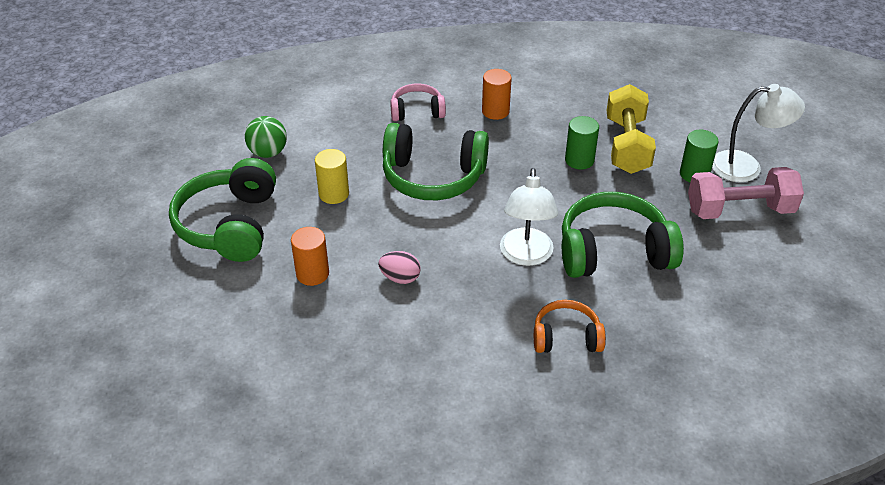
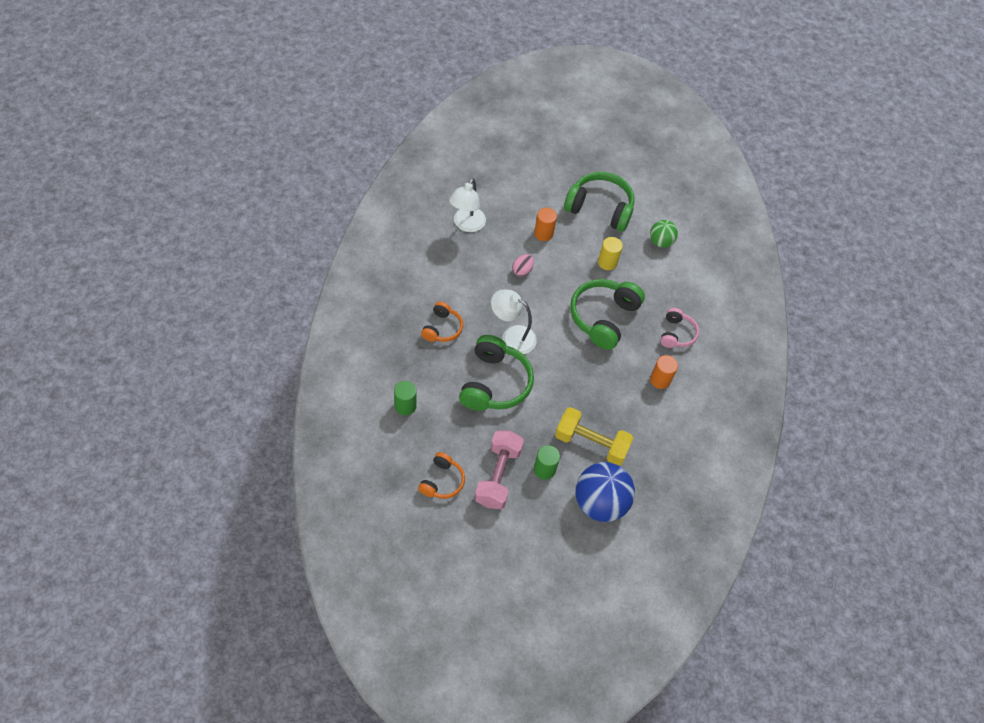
camera: 105 degrees right, 15 degrees up
(579, 160) = (587, 406): green cylinder -> green cylinder (405, 406)
(694, 123) = (600, 502): none -> blue ball
(746, 167) = (538, 508): white lamp -> white lamp (466, 225)
(794, 258) = (442, 481): none -> orange headphones

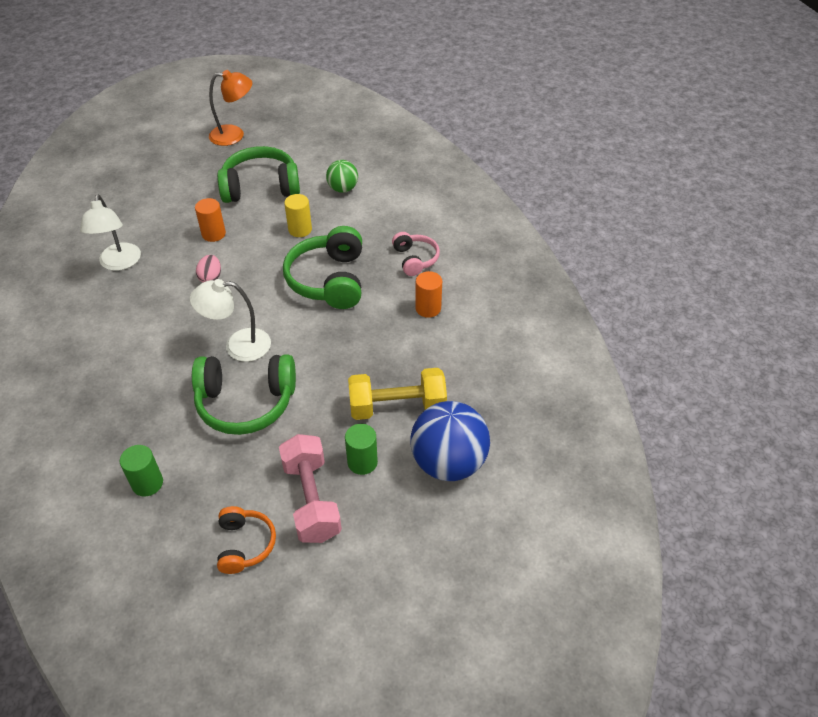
camera: 25 degrees left, 10 degrees down
(442, 328) = (148, 377): orange headphones -> none
(494, 383) = (246, 402): green headphones -> green headphones turned 105 degrees clockwise
(606, 147) = (234, 135): none -> orange lamp

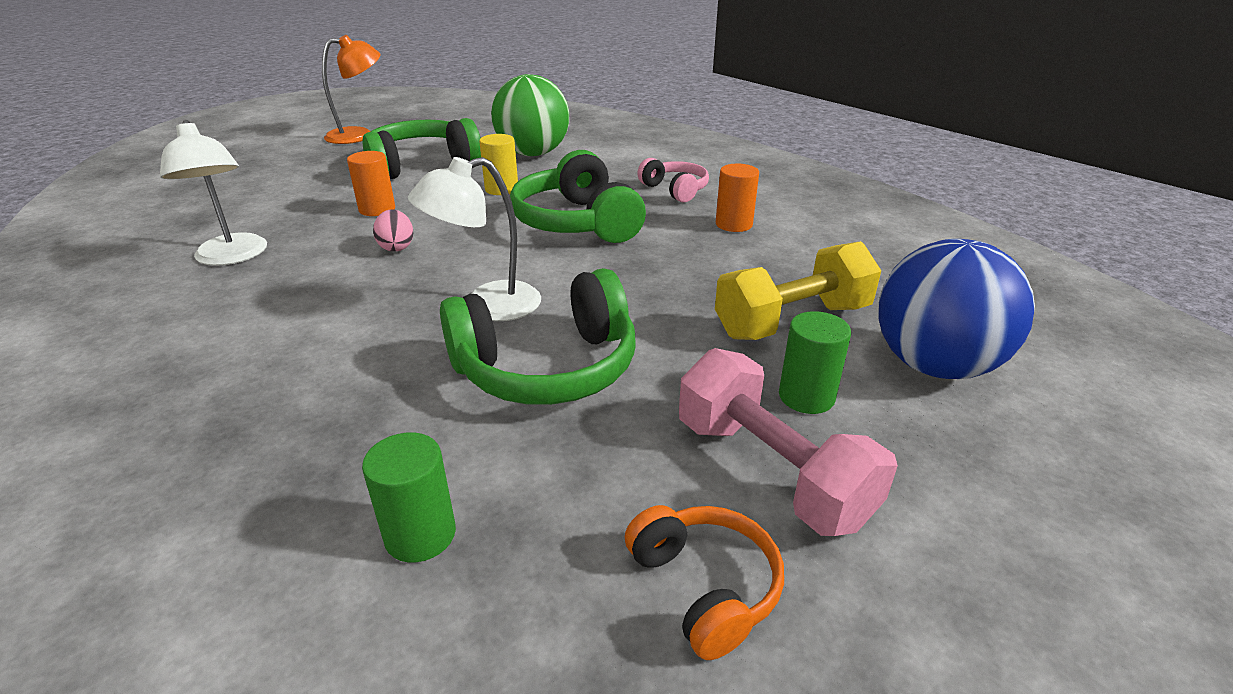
camera: 20 degrees left, 15 degrees down
(343, 189) = (533, 154): green ball -> green ball, size x1.81

